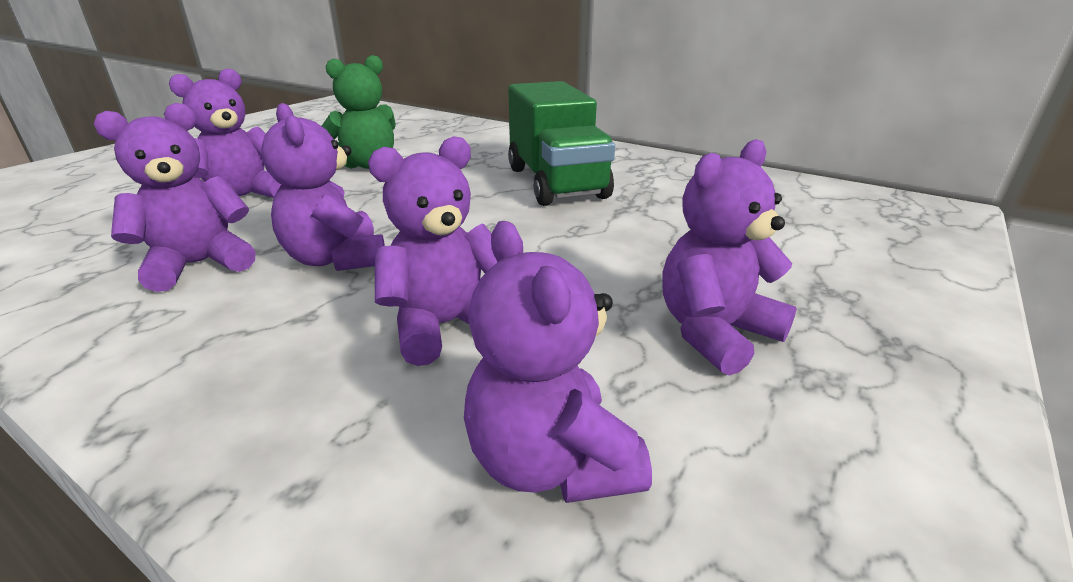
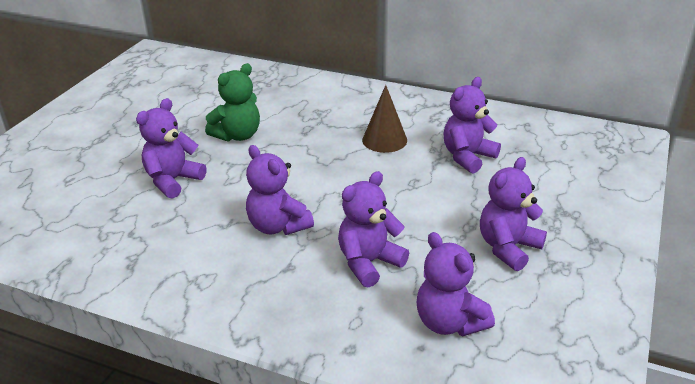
camera: 10 degrees left, 5 degrees up
(199, 264) = (196, 241): purple teddy bear -> purple teddy bear (467, 157)
(556, 183) = (384, 140): green truck -> brown cone

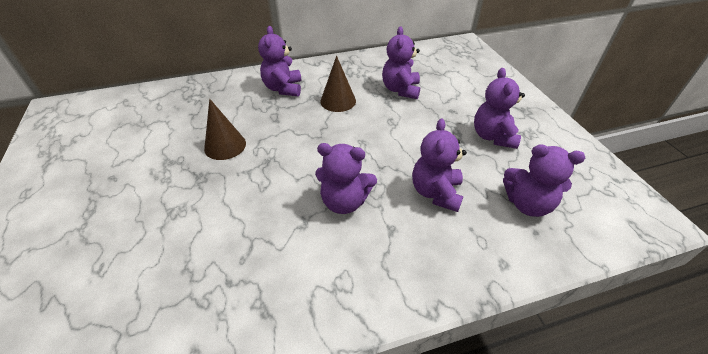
camera: 40 degrees left, 10 degrees up
(173, 181) = (212, 211): purple teddy bear -> purple teddy bear (283, 88)
(237, 135) = (225, 146): green teddy bear -> brown cone

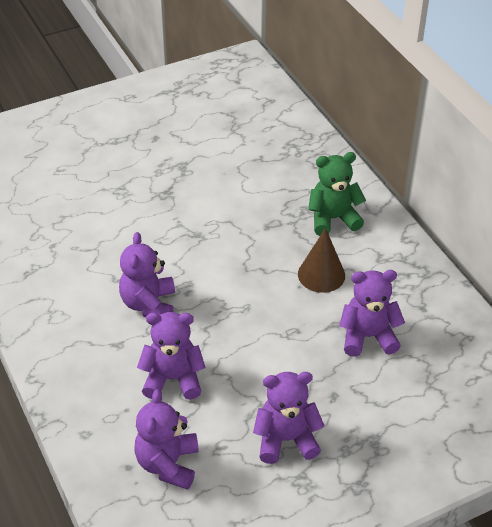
camera: 80 degrees right, 0 degrees up
(225, 146) = (214, 197): brown cone -> none
(283, 88) = (333, 219): purple teddy bear -> green teddy bear

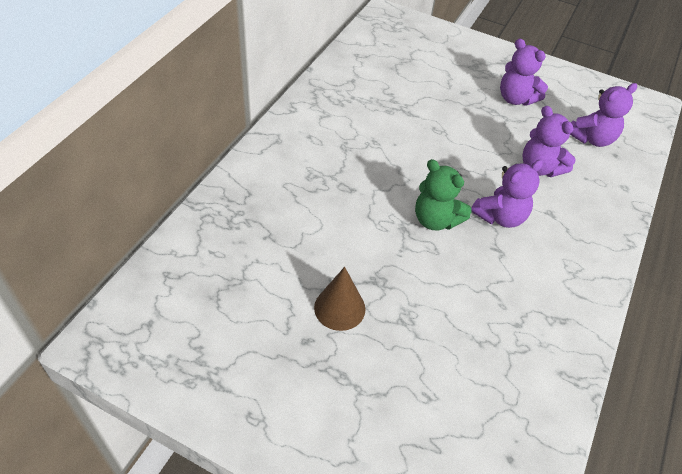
camera: 130 degrees left, 5 degrees up
(321, 274) = (372, 137): brown cone -> brown cone (339, 308)
(333, 219) = (306, 155): green teddy bear -> green teddy bear (435, 220)
(368, 337) = (403, 95): purple teddy bear -> none

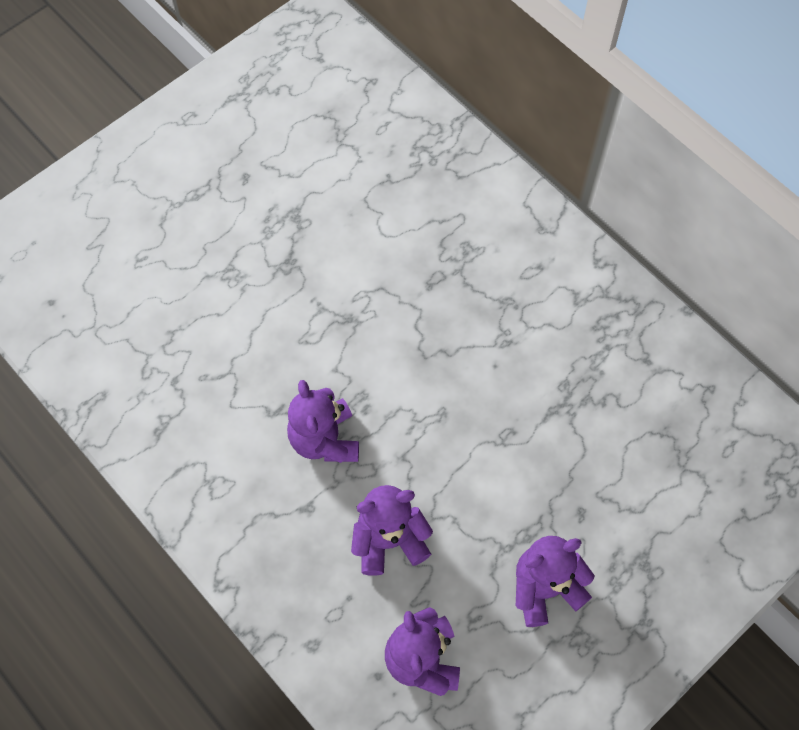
camera: 115 degrees right, 15 degrees up
(339, 308) = (269, 217): brown cone -> none
(435, 220) = (348, 360): green teddy bear -> none

